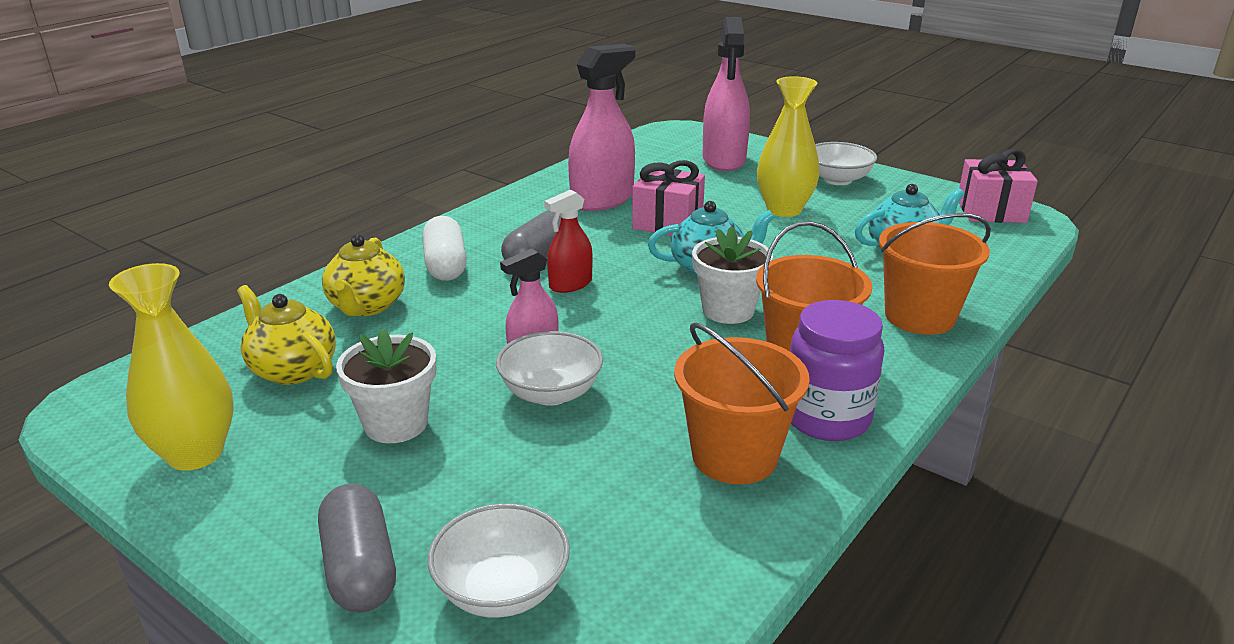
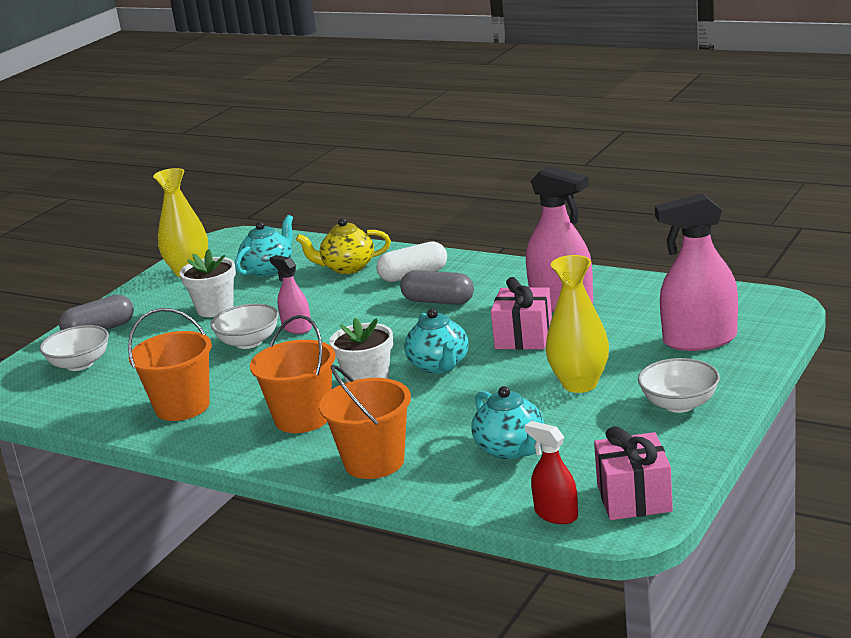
camera: 85 degrees right, 5 degrees down
(292, 369) = (269, 269): yellow teapot -> turquoise teapot
(570, 284) = (395, 321): red spray bottle -> red spray bottle (556, 514)
(827, 418) = (223, 433): purple jar -> none

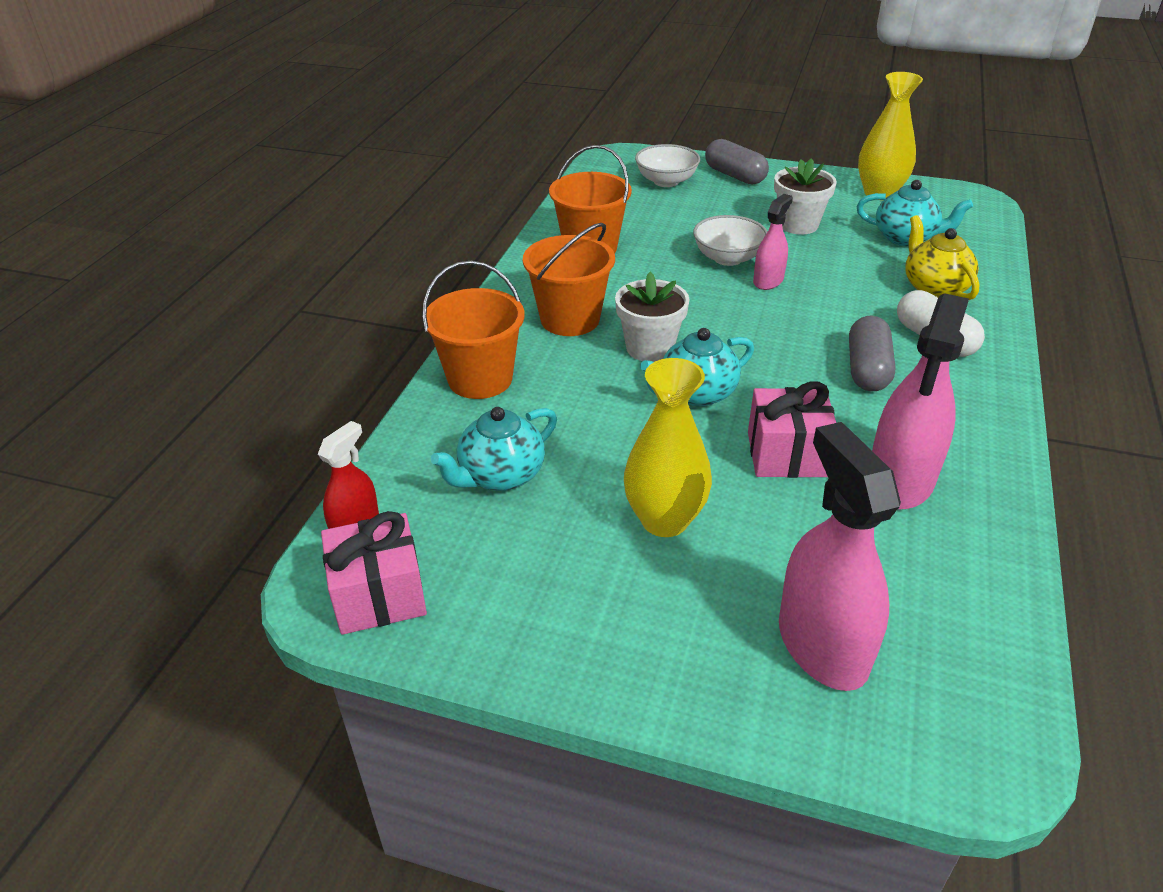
camera: 75 degrees right, 15 degrees up
(679, 404) = (616, 629): white bowl -> none

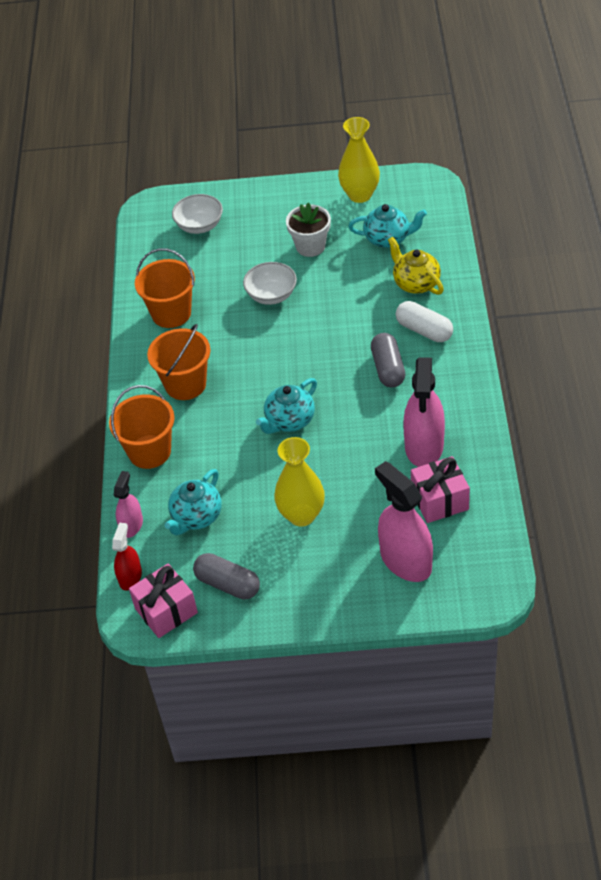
camera: 15 degrees left, 10 degrees up
(649, 348) = (247, 393): white flower pot -> none
(734, 176) = (249, 204): grey capsule -> grey capsule (228, 584)
(768, 281) = (305, 309): pink spray bottle -> pink spray bottle (131, 525)
(787, 454) = (356, 448): pink gift -> pink gift (439, 500)

